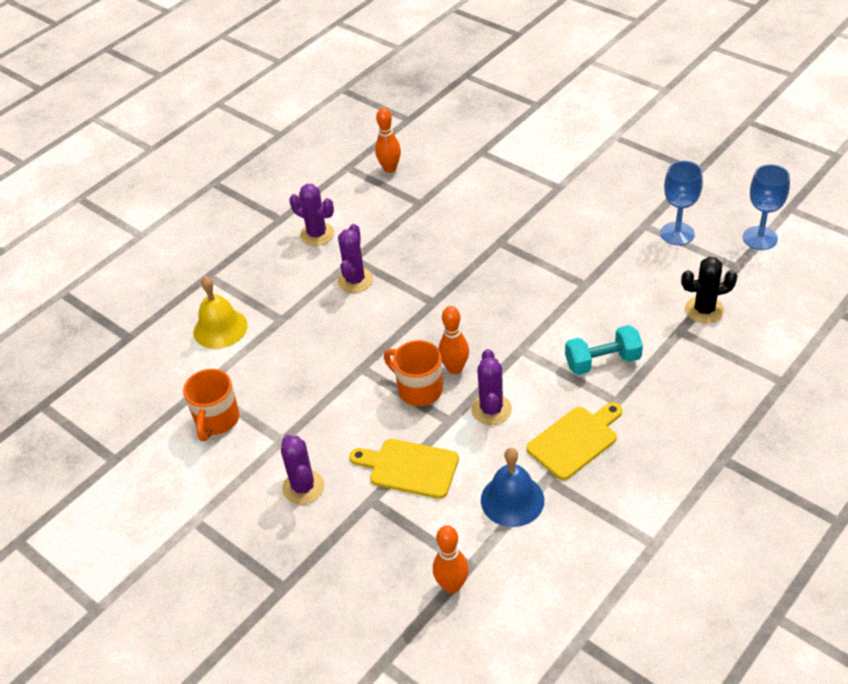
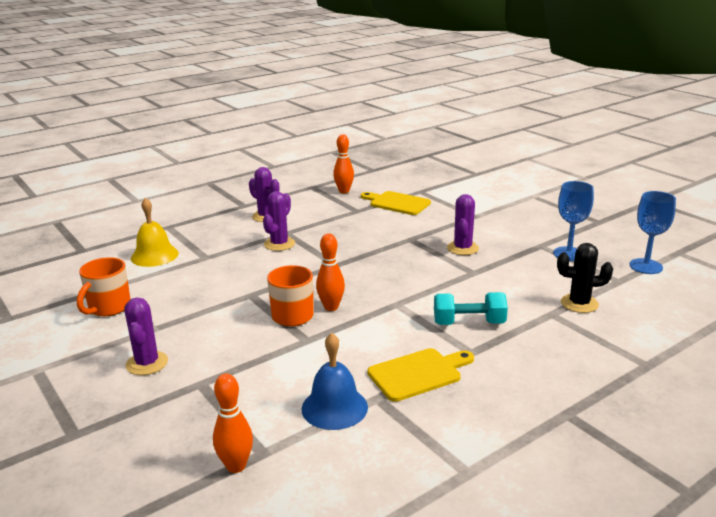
camera: 10 degrees right, 20 degrees down
(409, 468) = (250, 366): yellow cutting board -> yellow cutting board (397, 203)
(491, 409) = (349, 339): purple cactus -> purple cactus (462, 248)

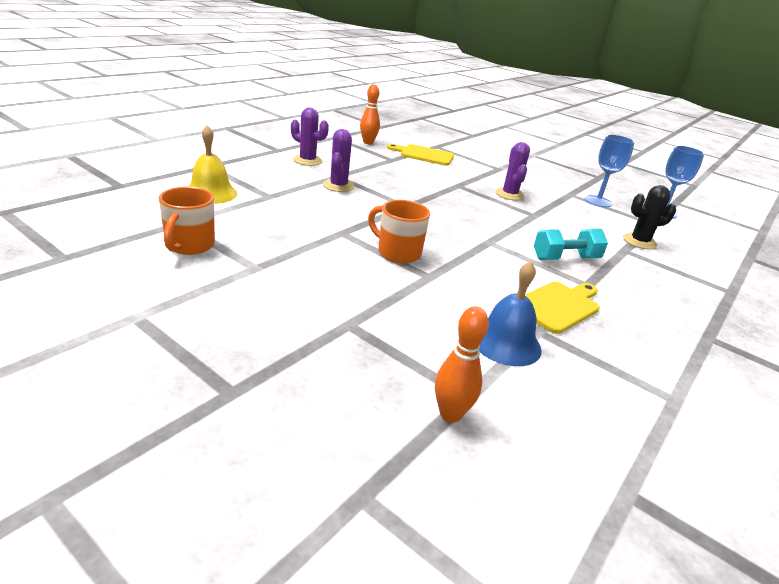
camera: 20 degrees left, 5 degrees up
(147, 363) = (273, 305): purple cactus -> none
(331, 307) = (431, 245): orange bowling pin -> none

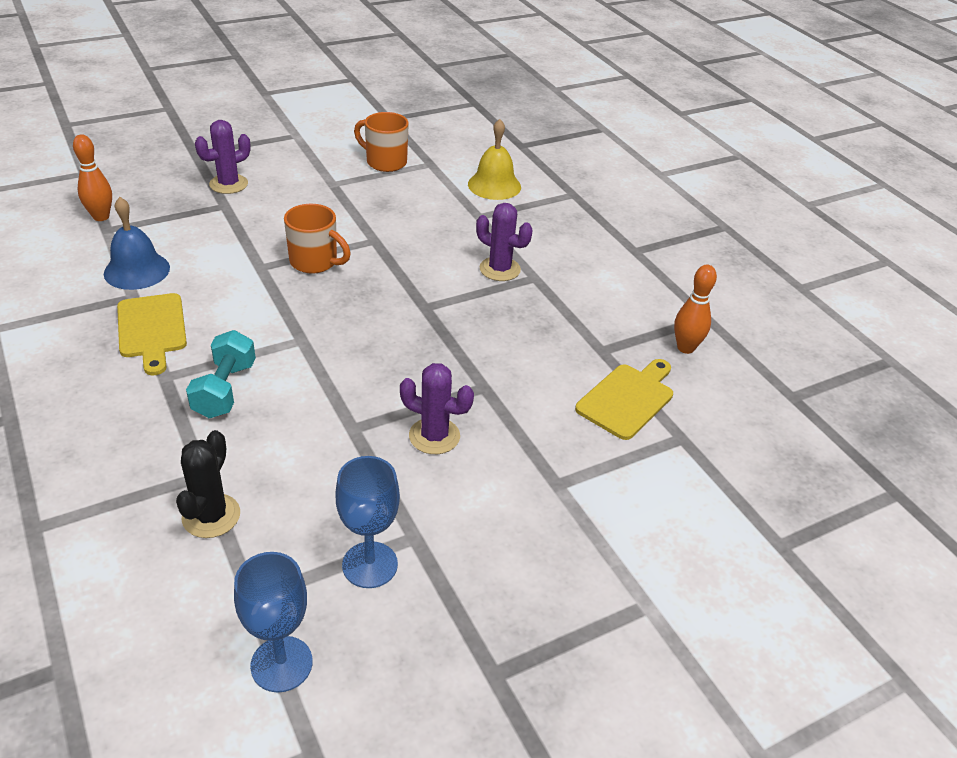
camera: 115 degrees right, 10 degrees up
(307, 161) = (592, 266): purple cactus -> purple cactus (228, 184)
(397, 253) = (315, 262): orange mug -> orange mug turned 60 degrees clockwise

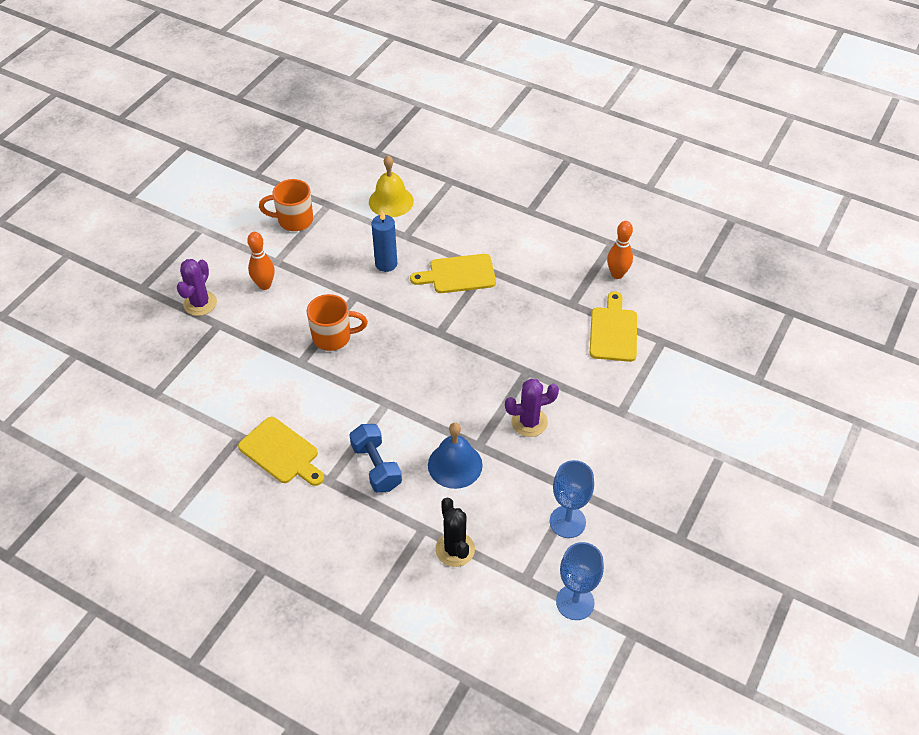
camera: 30 degrees left, 10 degrees up
(101, 217) = (137, 385): orange bowling pin -> orange bowling pin (264, 285)
(137, 270) = (218, 414): blue bell -> blue bell (455, 465)
(225, 390) = (376, 466): turquoise dumbbell -> blue dumbbell
(434, 229) = (386, 264): none -> blue candle
(500, 269) = (458, 274): purple cactus -> yellow cutting board

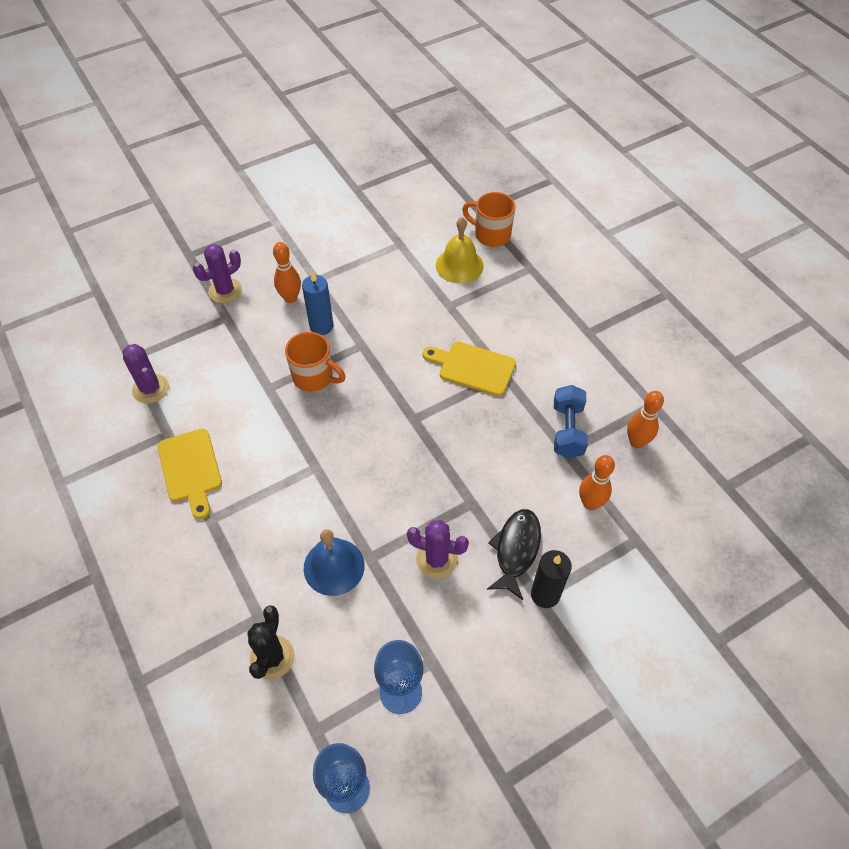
camera: 30 degrees right, 5 degrees up
(194, 409) = (150, 389): none -> purple cactus
(294, 220) = (359, 247): orange mug -> orange mug (491, 235)
(376, 466) = (261, 528): blue dumbbell -> blue dumbbell (567, 430)
(386, 264) = (412, 326): blue candle -> blue candle (321, 326)
(582, 388) = (516, 550): none -> black fish
(613, 331) = (590, 503): yellow cutting board -> orange bowling pin
(623, 407) = (545, 594): none -> black candle

